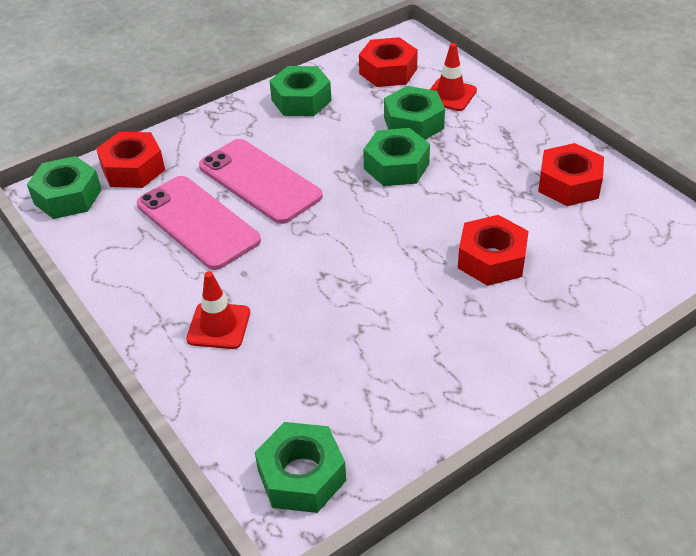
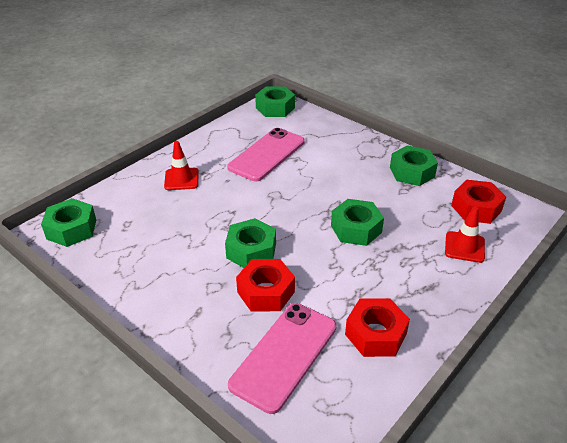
camera: 75 degrees right, 5 degrees down
(133, 169) = (307, 122): red nut -> none
(259, 181) = (314, 170): pink phone -> pink phone (284, 355)
(413, 123) = (414, 231): green nut -> green nut (251, 251)

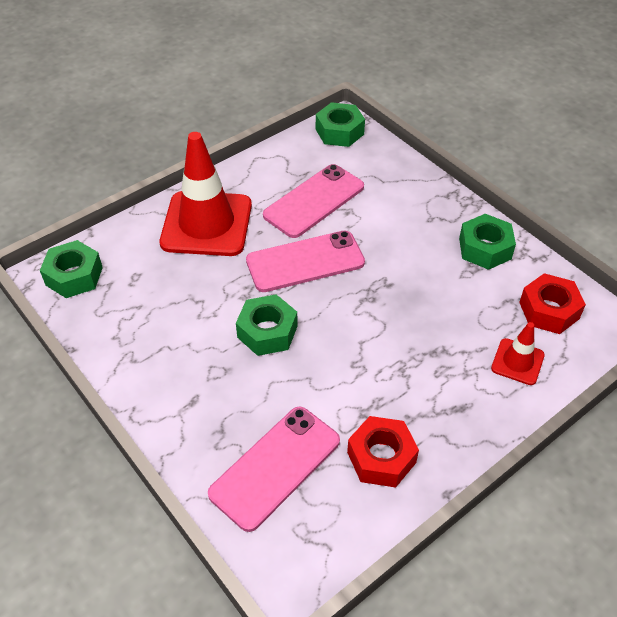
camera: 10 degrees right, 10 degrees up
(181, 179) = (206, 224): red traffic cone -> red traffic cone, size x2.11
(266, 292) = (272, 387): red nut -> none
(270, 196) = (305, 261): none -> pink phone
(356, 229) = (395, 319): green nut -> none

